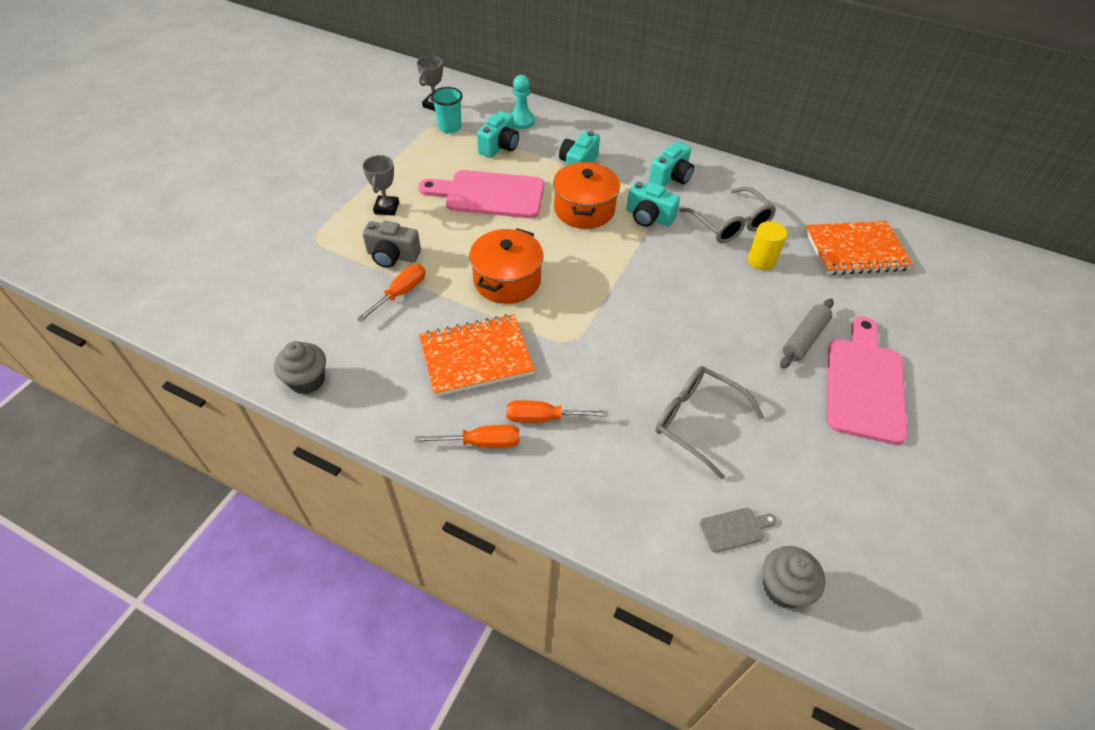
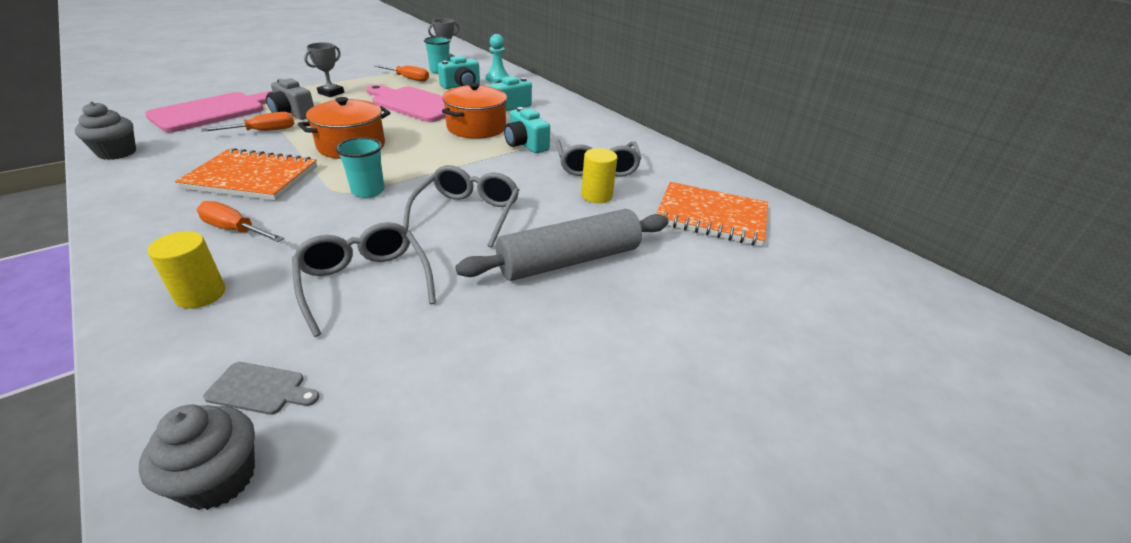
camera: 25 degrees right, 15 degrees down
(481, 443) = (159, 227): orange screwdriver -> orange screwdriver (408, 78)
(590, 330) = (368, 191): none -> turquoise cup
(603, 484) = (200, 294): none -> yellow cylinder
(671, 177) = (578, 130): turquoise camera -> none
(691, 322) = (467, 214): none -> grey glasses
(804, 339) = (569, 260): grey rolling pin -> grey rolling pin, size x1.65
(864, 384) = (593, 320): pink cutting board -> pink cutting board (213, 111)

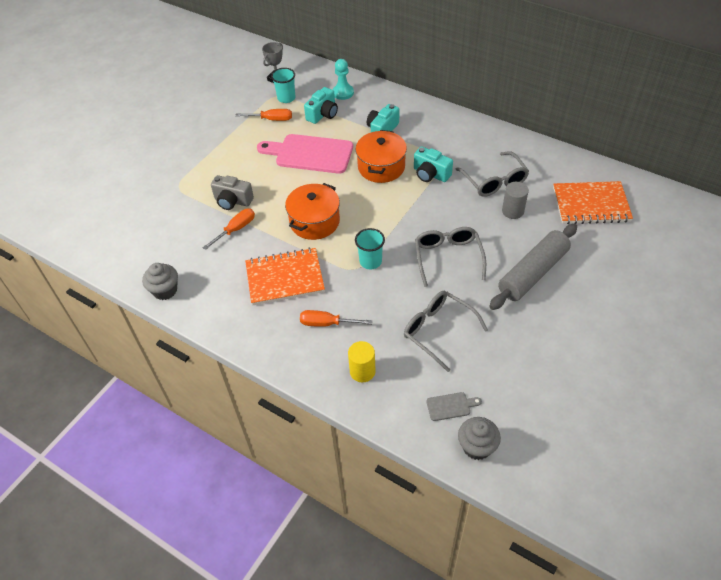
camera: 15 degrees left, 15 degrees up
(213, 111) = (171, 221): pink cutting board -> none
(331, 93) = (232, 163): grey trophy -> none
(596, 195) = (512, 211): yellow cylinder -> grey cylinder

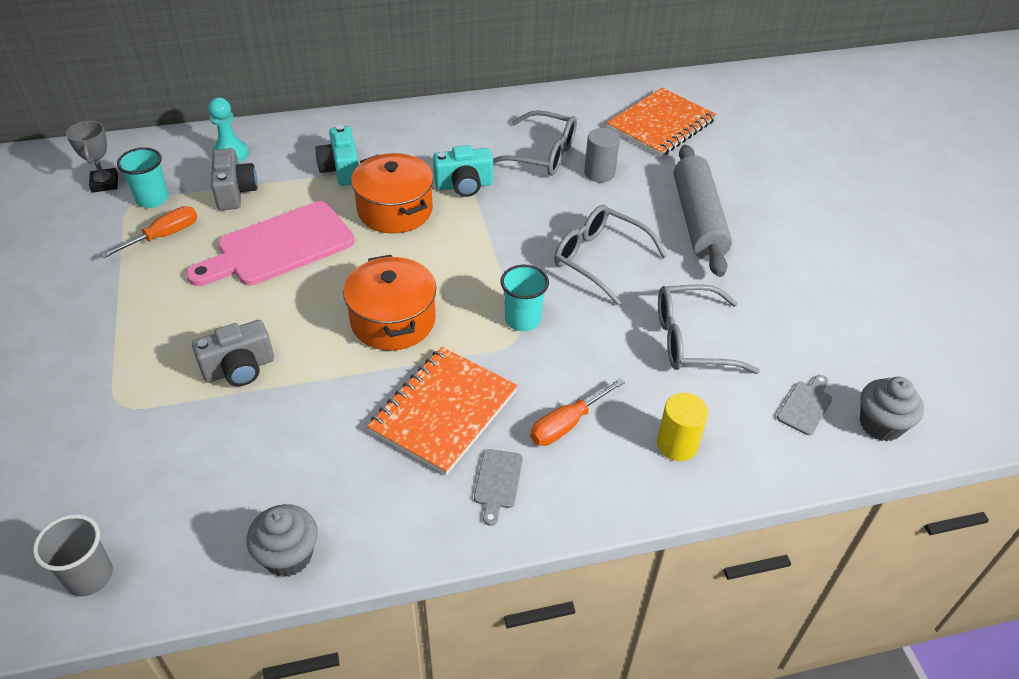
camera: 50 degrees left, 5 degrees down
(102, 247) = (89, 576): none -> grey cup
(235, 229) = (293, 401): orange screwdriver -> none
(268, 324) = (498, 482): none -> grey cutting board
(323, 114) = (235, 192): turquoise camera -> grey camera

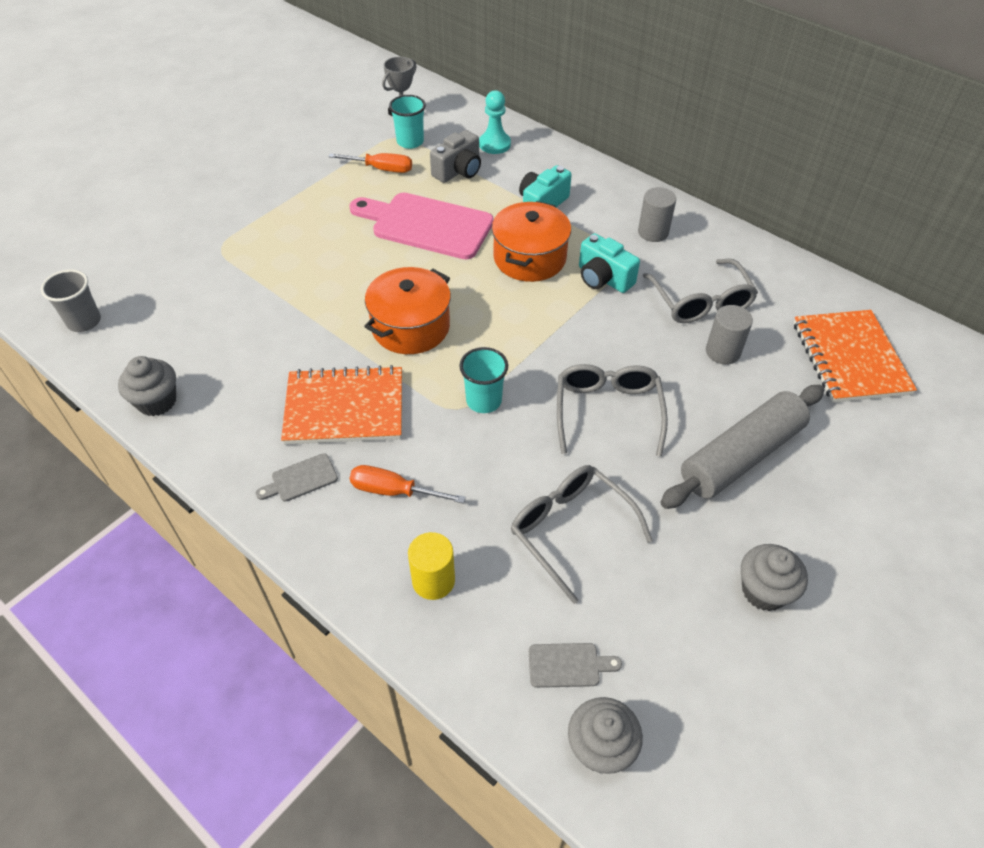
camera: 55 degrees right, 5 degrees up
(239, 369) = (295, 279): grey camera -> none
(445, 134) = (653, 232): none -> grey cylinder
(660, 125) = (850, 358): orange notebook -> orange notebook turned 75 degrees clockwise
(813, 275) = (764, 591): none -> grey cupcake

